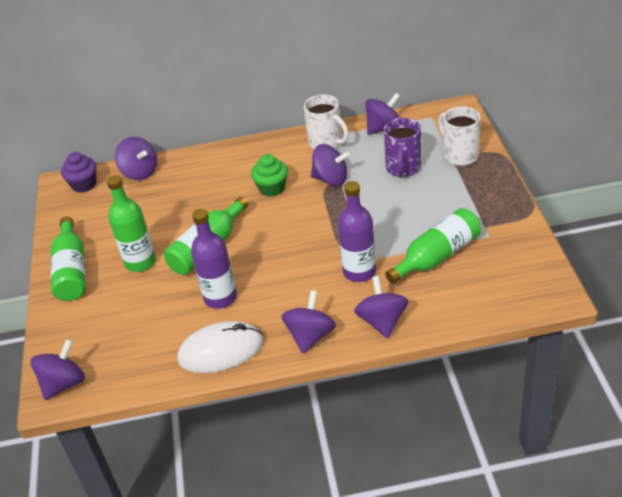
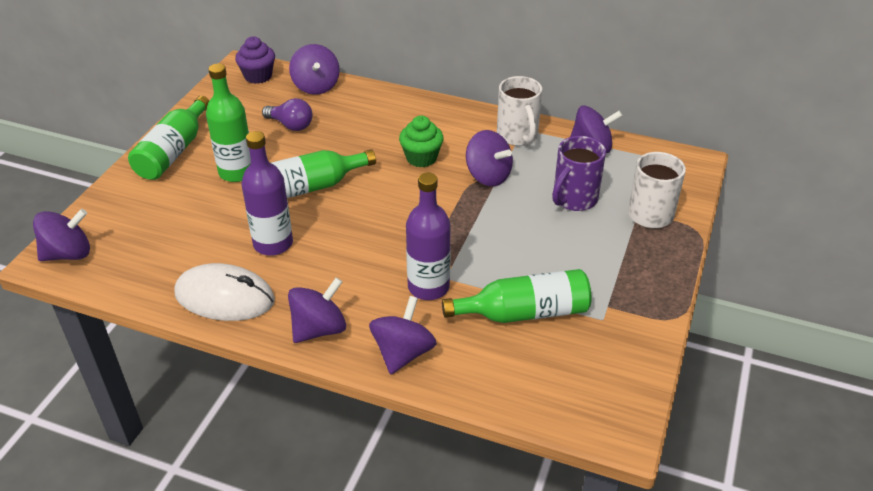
camera: 25 degrees right, 0 degrees up
(148, 209) = (290, 125): none -> purple light bulb

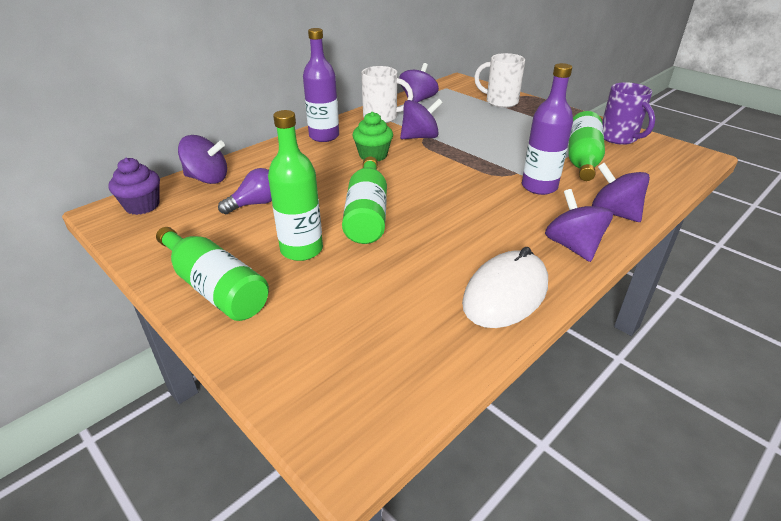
camera: 65 degrees left, 5 degrees down
(68, 254) = (350, 420): purple spinning top -> none
(273, 244) = (438, 249): purple bottle -> purple bottle (324, 136)
(574, 199) = (470, 118): purple mug -> purple mug (619, 138)

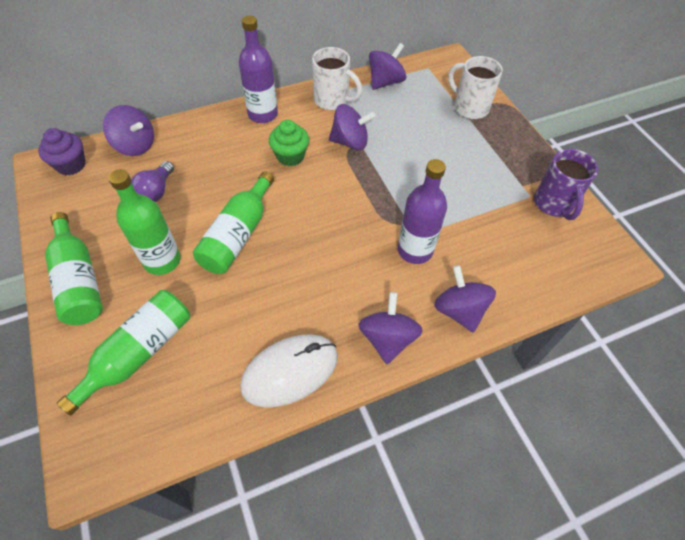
camera: 20 degrees right, 20 degrees up
(255, 204) = (156, 191): purple light bulb -> purple light bulb turned 120 degrees clockwise
(582, 159) = (488, 224): green bottle -> green bottle (139, 353)

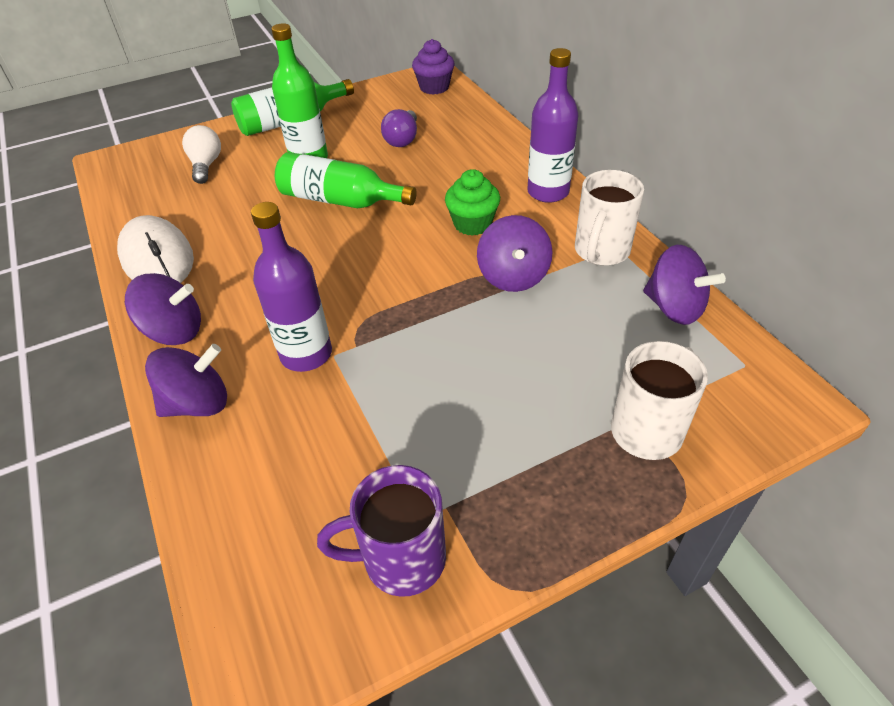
camera: 90 degrees right, 10 degrees down
(135, 145) = (469, 115): purple spinning top -> none
(139, 353) = (206, 165): green bottle -> white light bulb
(156, 191) = (402, 139): purple light bulb -> purple light bulb turned 90 degrees counterclockwise

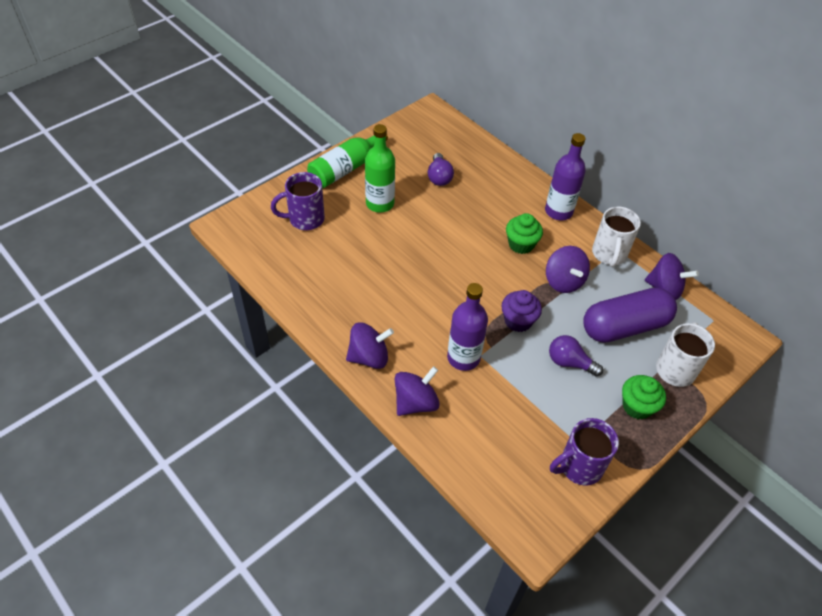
camera: 20 degrees left, 5 degrees up
(157, 257) = (320, 303): white mouse -> none
(206, 165) = (305, 219): white light bulb -> purple mug
(340, 200) = (422, 237): green bottle -> none
(434, 87) = (438, 124): purple cupcake -> purple cupcake (518, 321)
(467, 388) = (569, 362): none -> purple light bulb
(552, 477) = (637, 406): none -> green cupcake
(583, 351) = (624, 326): none -> purple capsule

